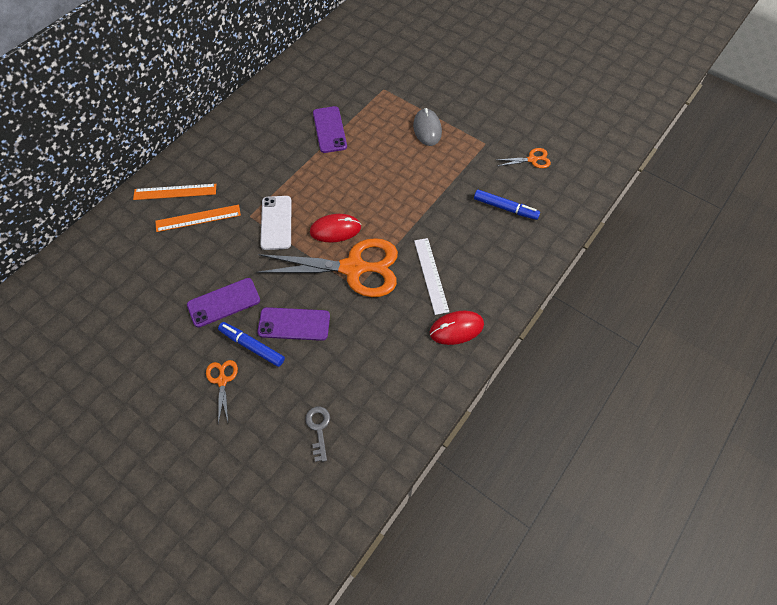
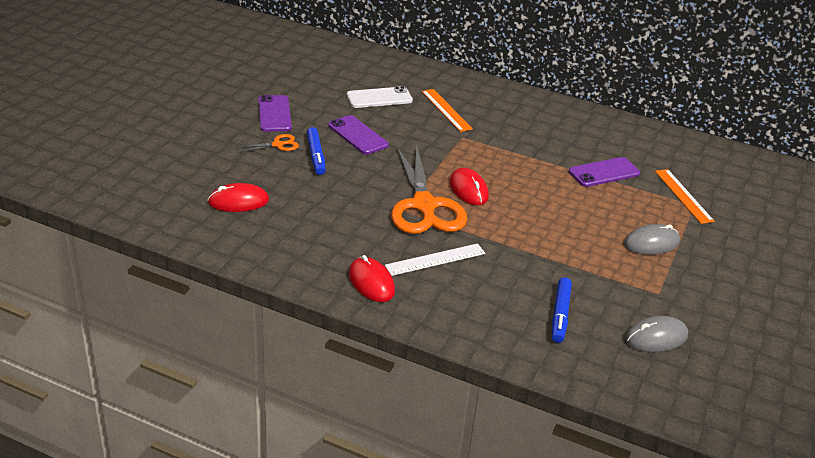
camera: 75 degrees right, 25 degrees down
(175, 192) = (471, 94): orange ruler -> orange ruler (683, 196)
(252, 346) = (316, 156): blue marker -> blue marker turned 150 degrees clockwise
(276, 223) = (461, 153): white phone -> white phone (379, 98)
(294, 324) = (346, 176): purple phone -> purple phone (274, 114)
(318, 429) = (238, 201): grey key -> red mouse
(532, 159) = (656, 337): orange scissors -> grey mouse

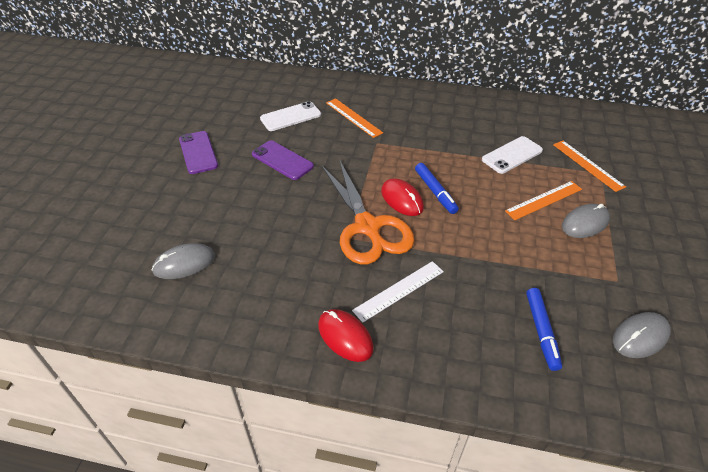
camera: 10 degrees left, 10 degrees up
(238, 201) = (184, 263): red mouse -> grey mouse
(277, 145) = (209, 186): orange scissors -> none
(316, 156) = (249, 191): blue marker -> blue marker (435, 192)
(604, 172) = (512, 155): purple phone -> white phone
(618, 216) = (544, 200): none -> orange ruler

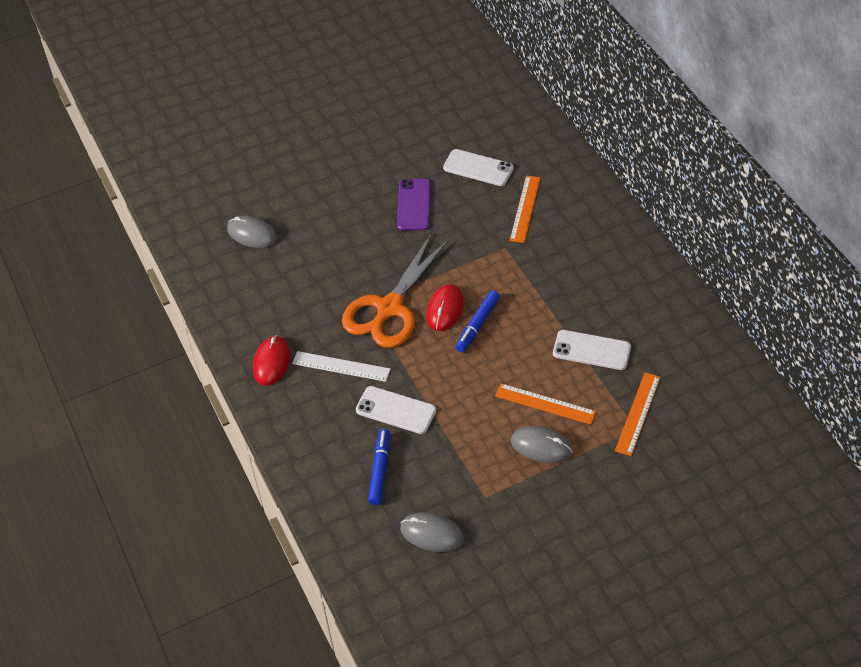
camera: 55 degrees right, 5 degrees up
(198, 152) = (368, 149): purple phone -> none
(480, 283) = (396, 410): none -> white phone
(541, 331) = (380, 470): blue marker -> blue marker turned 135 degrees clockwise

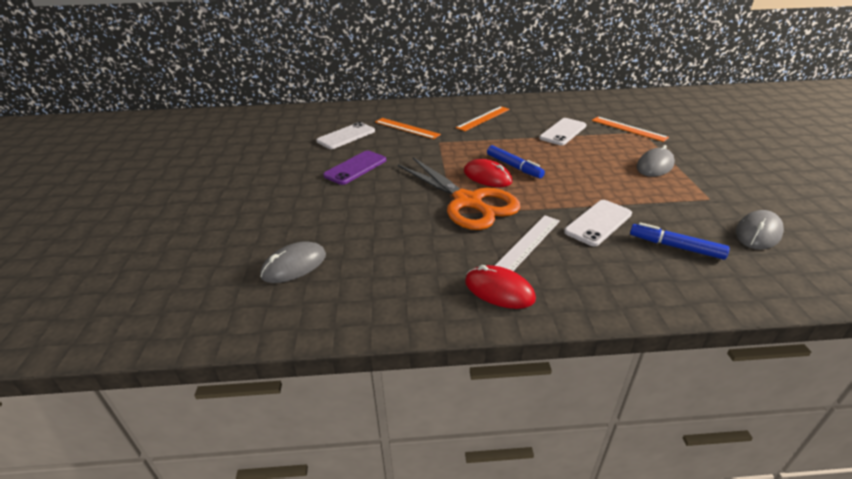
camera: 70 degrees left, 15 degrees down
(414, 205) = (355, 168): purple phone -> purple phone turned 75 degrees counterclockwise
(545, 404) = (610, 156): orange ruler -> orange ruler (483, 118)

